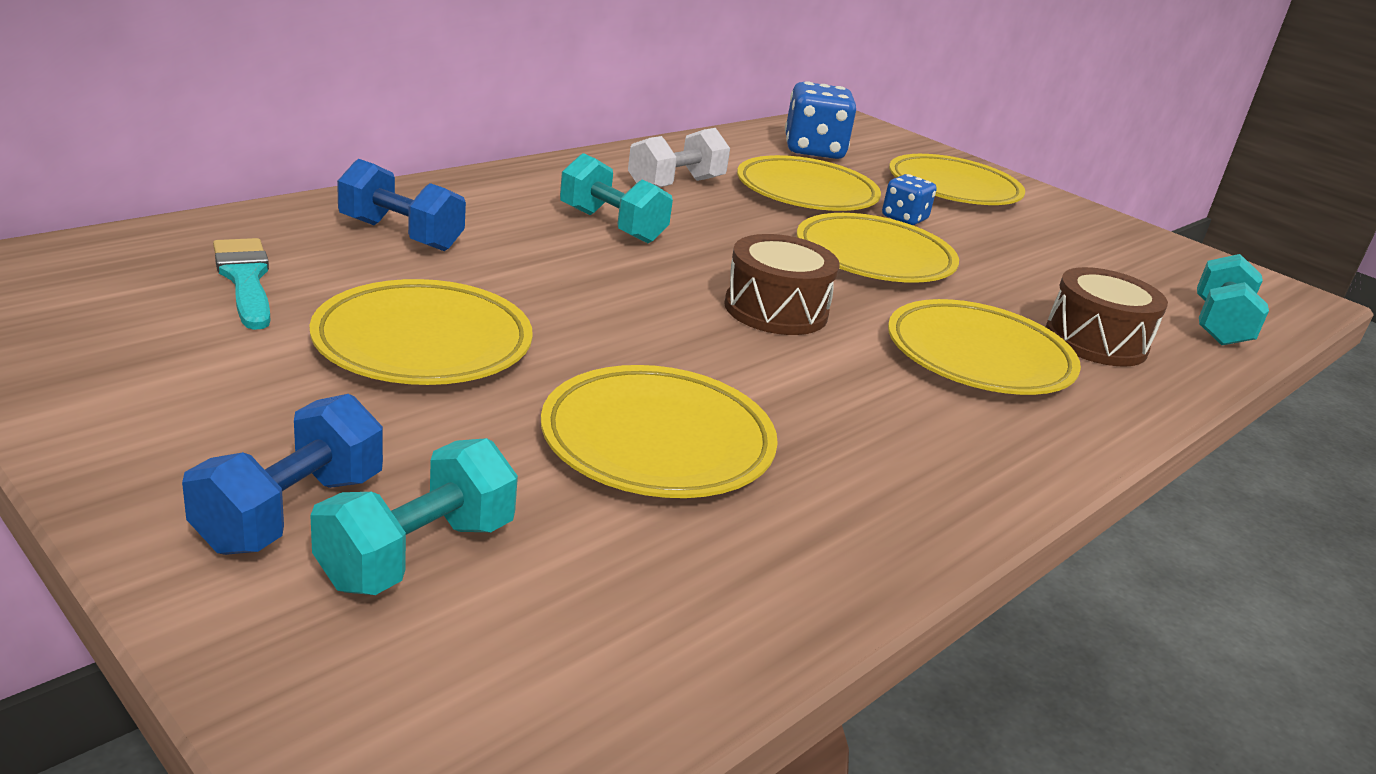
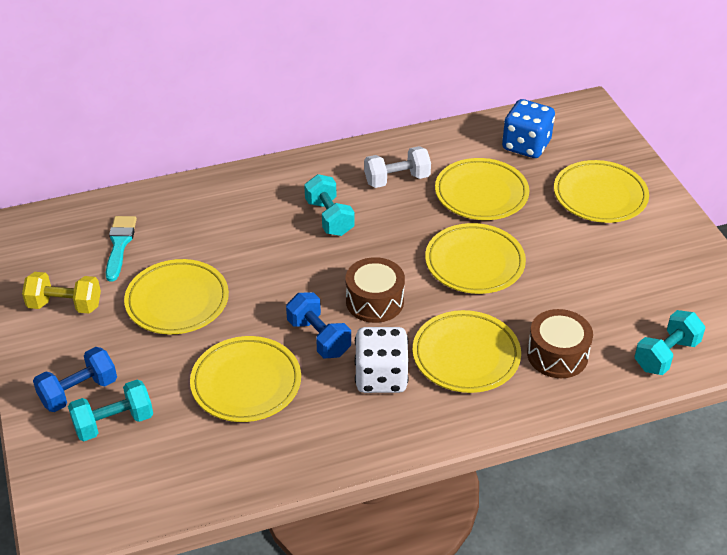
camera: 30 degrees right, 15 degrees up
(170, 374) = (65, 305): none -> yellow dumbbell
(401, 235) = (208, 216): blue dumbbell -> blue dumbbell (319, 338)
(883, 400) = (381, 377): none -> white dice
(904, 218) = (530, 226): blue dice -> none

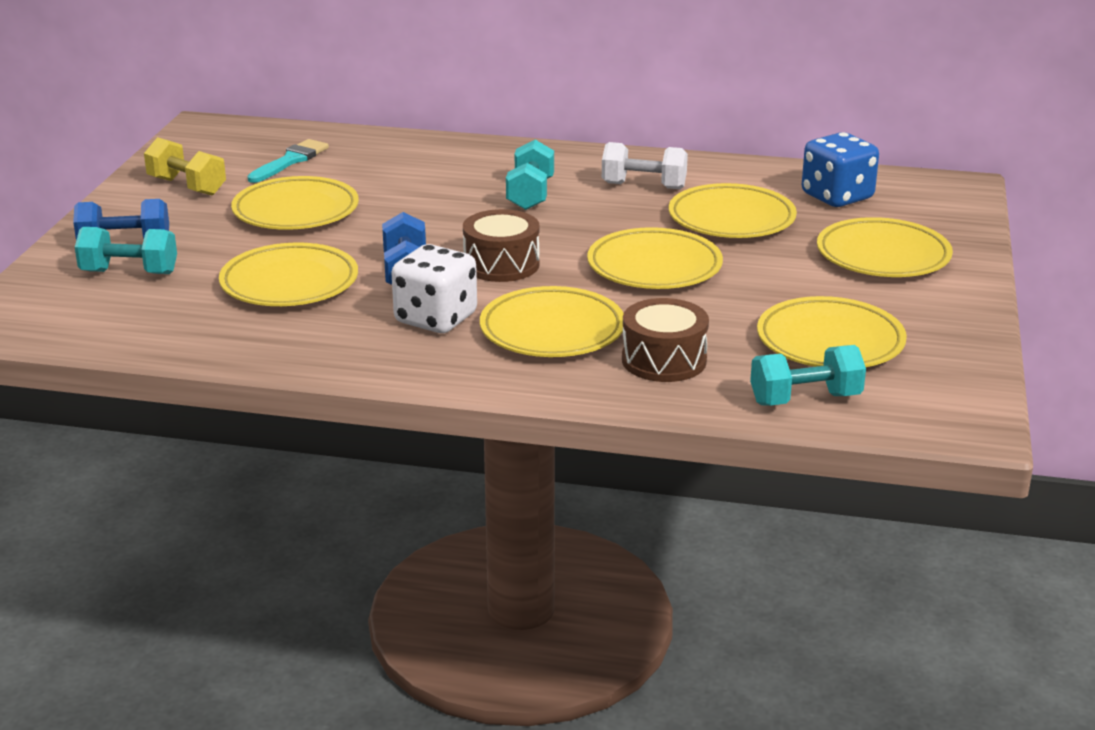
camera: 30 degrees right, 15 degrees down
(636, 294) = (830, 342): none -> yellow plate

